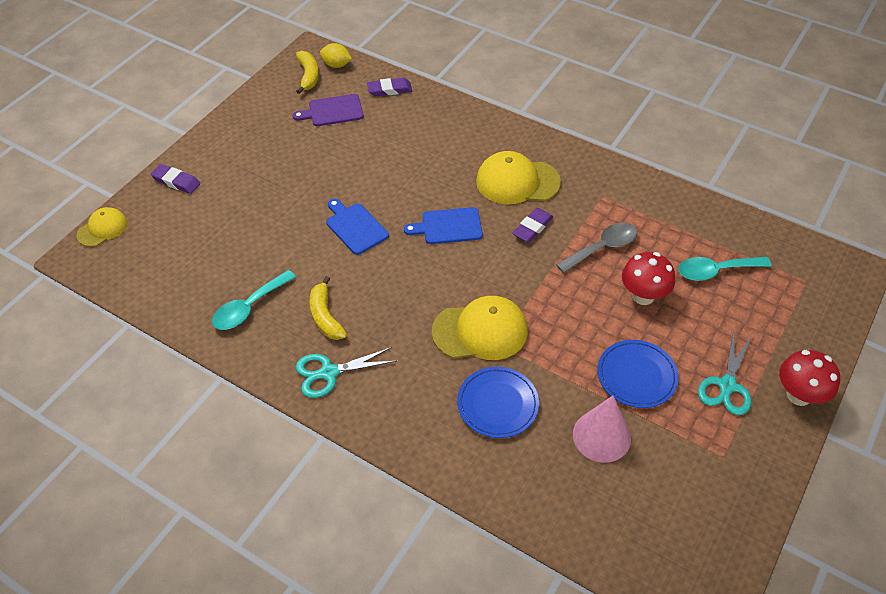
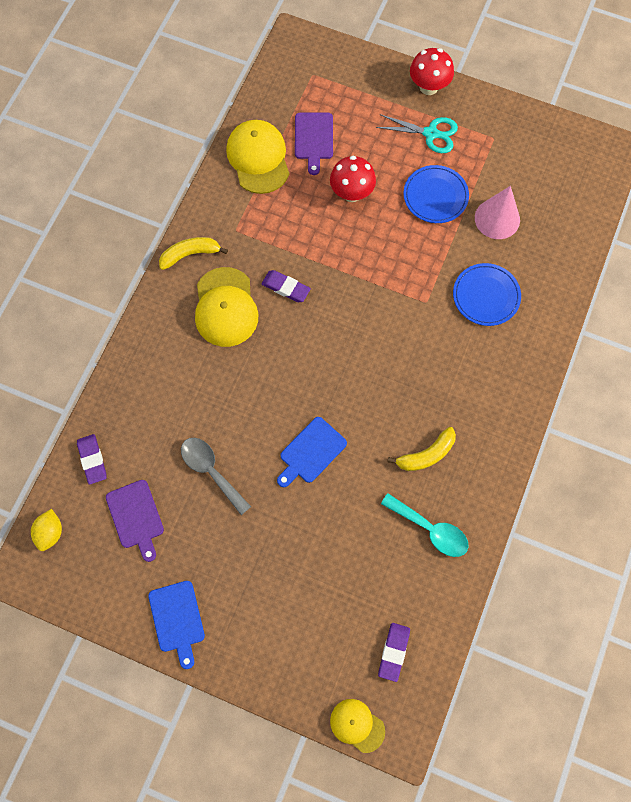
camera: 100 degrees left, 20 degrees up
(176, 181) = (273, 666): purple eraser -> purple eraser (393, 652)
(308, 76) = (73, 562): yellow banana -> yellow banana (190, 254)
(329, 373) = (486, 437): turquoise scissors -> none
(448, 226) = (296, 363): blue cutting board -> blue cutting board (177, 619)
(480, 331) = (415, 318): yellow cap -> yellow cap (258, 158)
(602, 248) = (301, 227): grey spoon -> grey spoon (211, 471)
(715, 271) = (313, 139): turquoise spoon -> purple cutting board

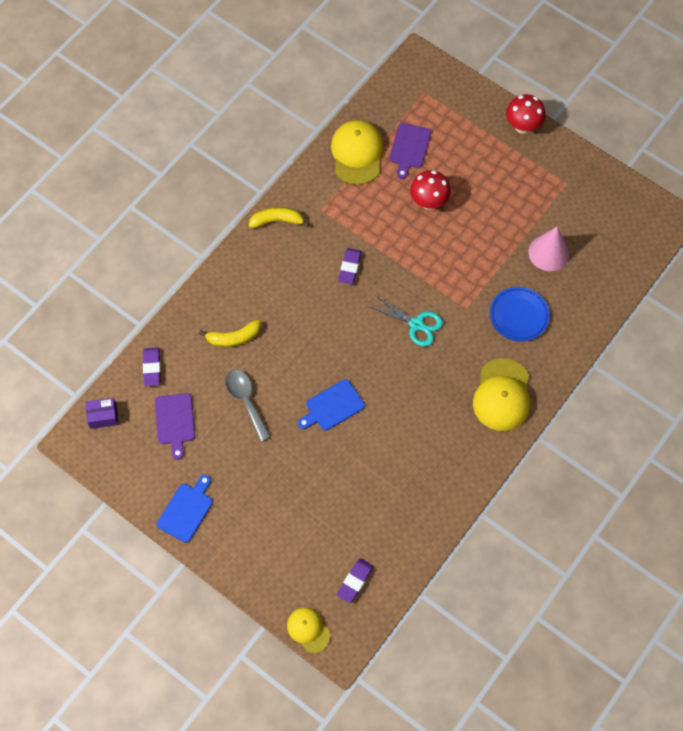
camera: 15 degrees right, 5 degrees down
(50, 532) = (103, 416): yellow lemon -> purple box
(177, 619) = (186, 510): blue cutting board -> blue cutting board turned 150 degrees counterclockwise
(225, 307) = (294, 271): yellow cap -> yellow cap (502, 395)
(286, 288) = (349, 267): purple eraser -> purple eraser turned 60 degrees clockwise
(426, 455) = (428, 433): yellow banana -> yellow banana (234, 338)
(430, 133) = (512, 167): turquoise scissors -> turquoise scissors (416, 324)
(430, 529) = (414, 493): turquoise spoon -> none
(435, 196) = (500, 221): blue plate -> none

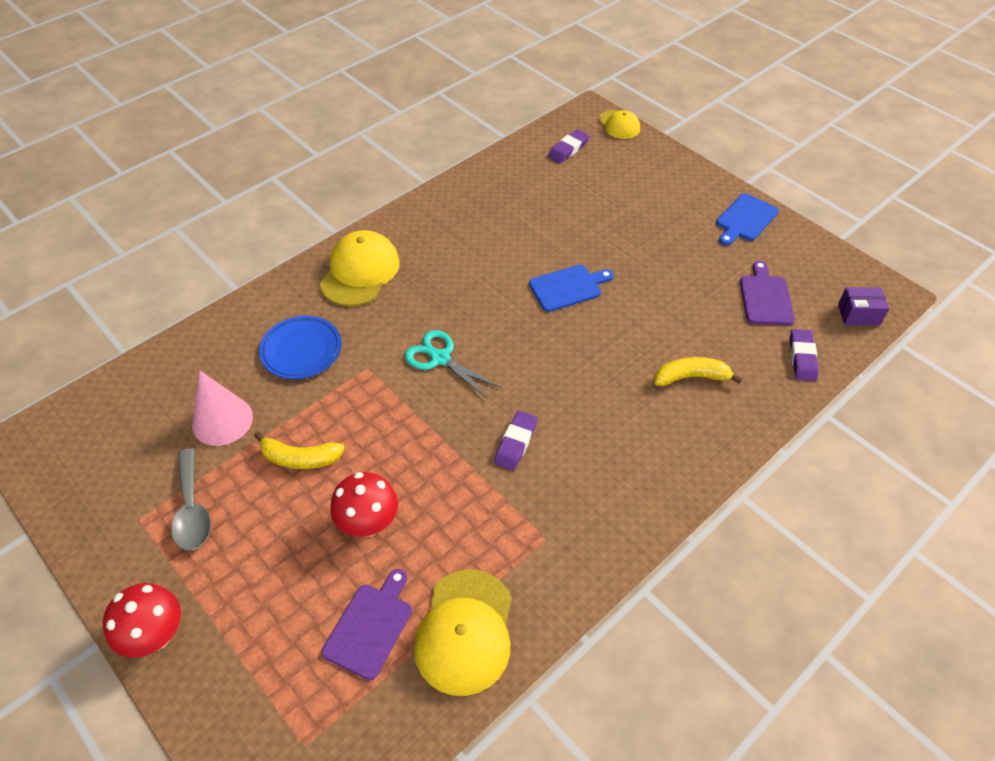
camera: 170 degrees left, 15 degrees down
(246, 401) = (676, 307): grey spoon -> grey spoon (192, 509)
(277, 220) = (619, 531): yellow banana -> yellow banana (300, 458)

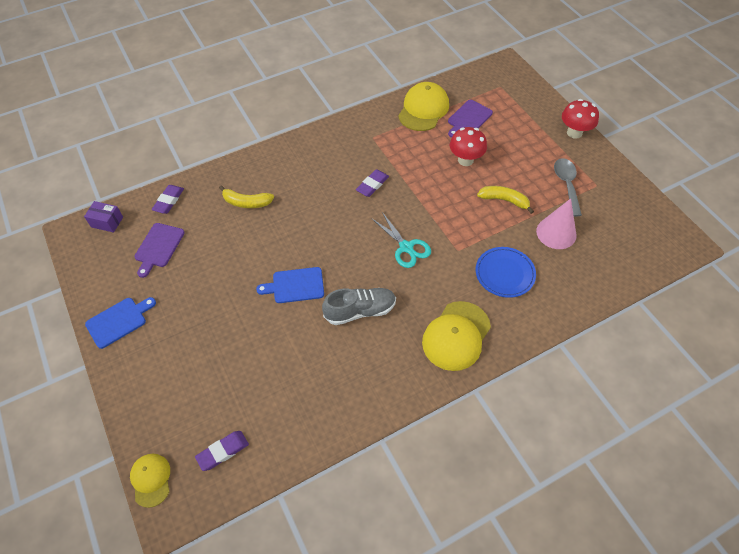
camera: 165 degrees left, 5 degrees up
(479, 276) = (360, 311): none -> grey shoe

